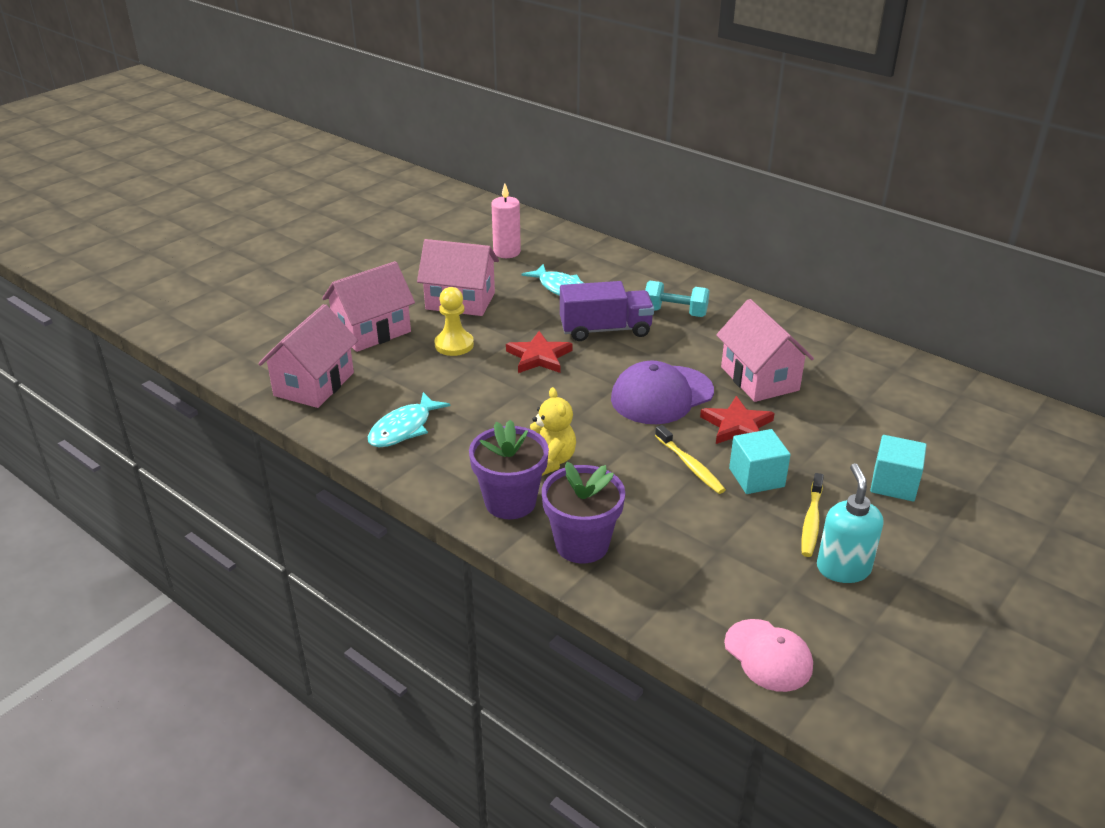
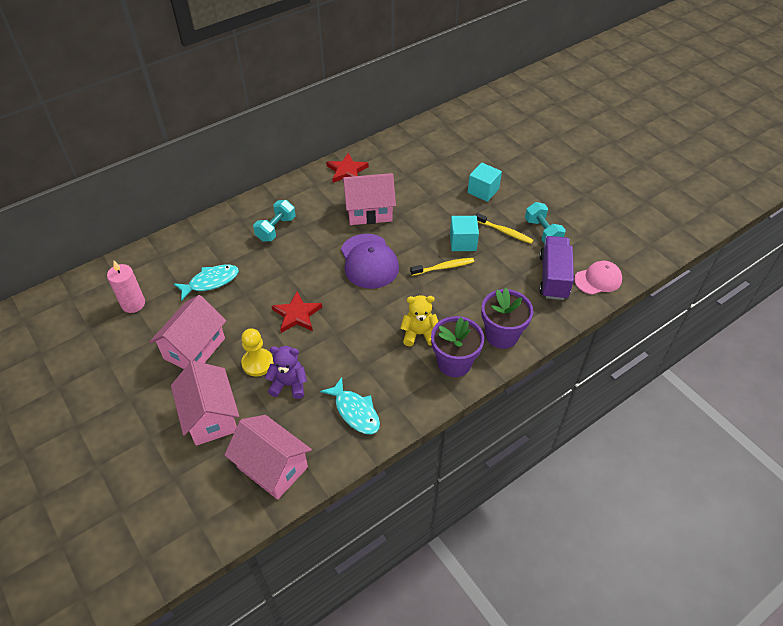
camera: 75 degrees left, 15 degrees up
(430, 372) = (289, 384): none -> purple teddy bear
(605, 330) = (279, 270): purple truck -> purple truck (553, 277)
(737, 426) = (412, 236): red star -> red star (347, 171)
(843, 568) = (542, 232): turquoise soap dispenser -> turquoise dumbbell

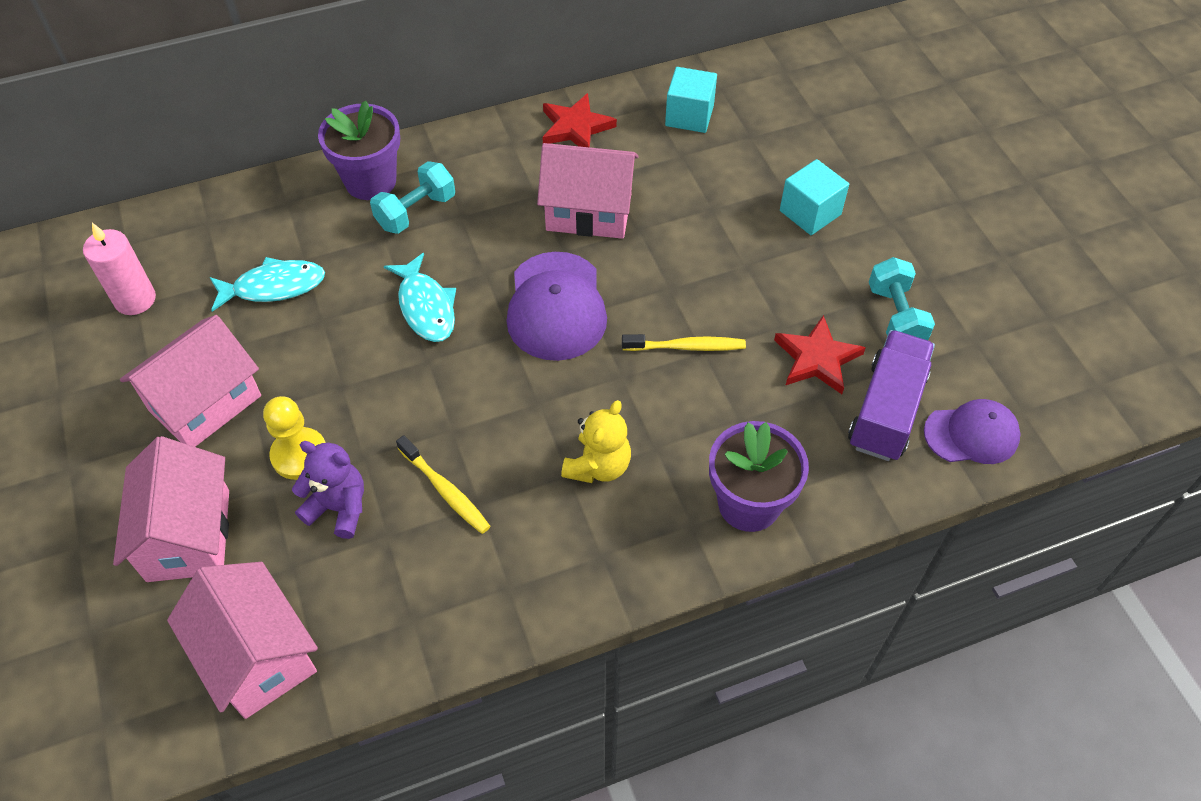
camera: 15 degrees right, 5 degrees up
(297, 314) = (397, 380): red star -> red star (817, 358)
(355, 411) = (434, 587): turquoise fish -> turquoise fish (426, 307)
(419, 334) = (598, 466): yellow teddy bear -> yellow teddy bear turned 105 degrees clockwise
(454, 363) = (642, 537): purple flower pot -> purple flower pot (370, 181)
(463, 242) = (738, 305): turquoise cube -> turquoise cube (689, 116)
(504, 232) = (823, 301): yellow toothbrush -> yellow toothbrush (445, 490)
(598, 279) = (971, 434): pink cap -> purple cap

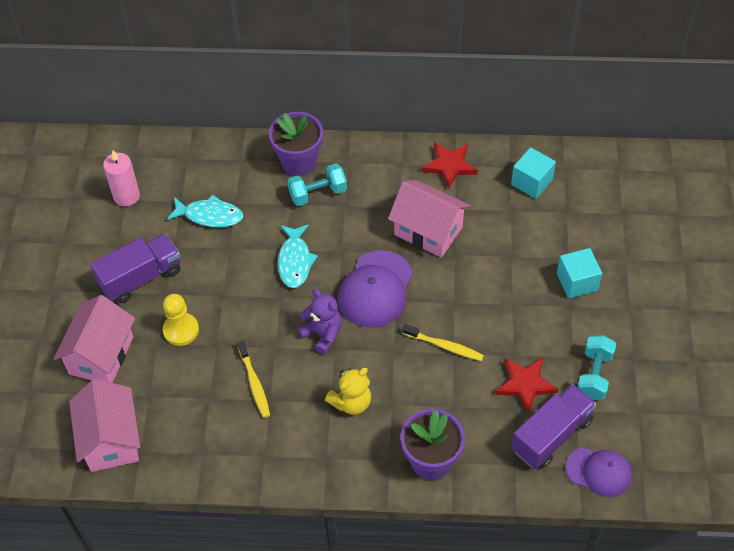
camera: 25 degrees right, 0 degrees up
(205, 403) = (141, 278): pink house -> purple truck
(338, 508) = (189, 371): purple teddy bear -> purple teddy bear (322, 334)

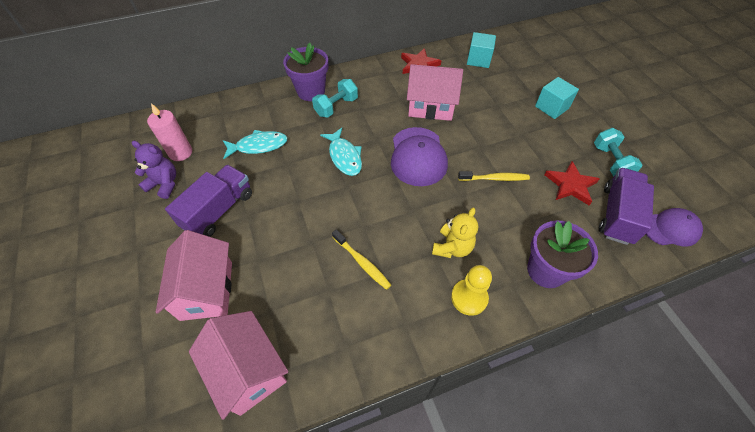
camera: 25 degrees left, 0 degrees up
(181, 330) = (274, 241): yellow pawn -> yellow pawn (469, 298)
(322, 334) = (397, 202): purple teddy bear -> purple teddy bear (164, 184)

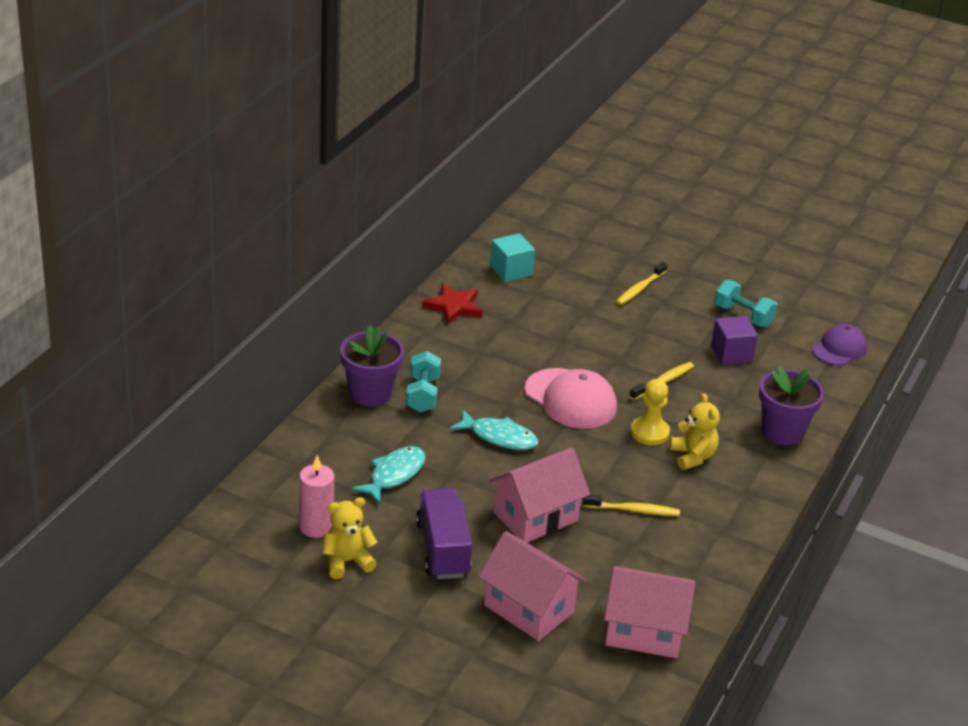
camera: 45 degrees left, 20 degrees down
(164, 184) = (347, 562): purple teddy bear -> yellow teddy bear
(418, 156) = (570, 399): purple cap -> pink cap
(431, 107) = (523, 345): pink house -> pink house (535, 517)
(469, 298) = (747, 484): yellow pawn -> yellow pawn (649, 432)
(551, 107) = (640, 288): turquoise cube -> yellow toothbrush
(570, 185) = (731, 353): red star -> purple cube
(617, 215) = (791, 359): purple truck -> none

